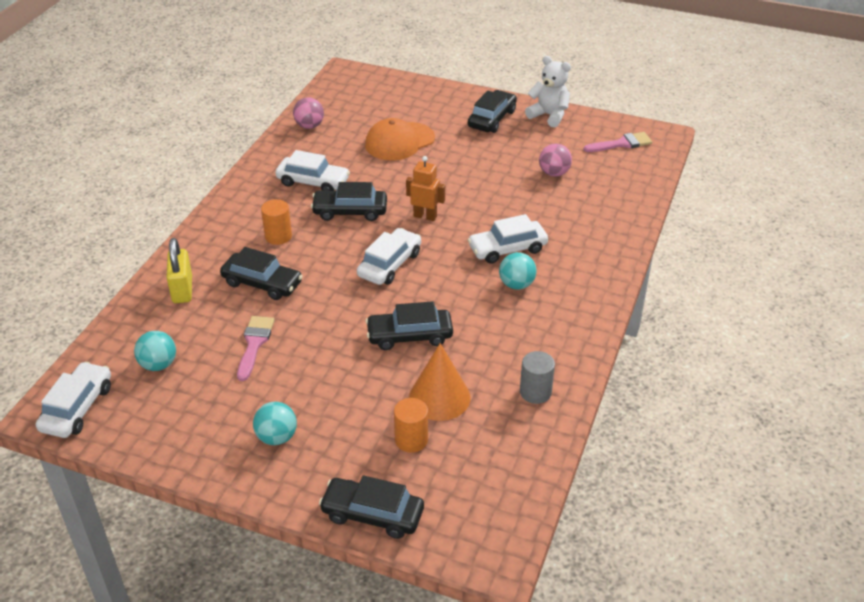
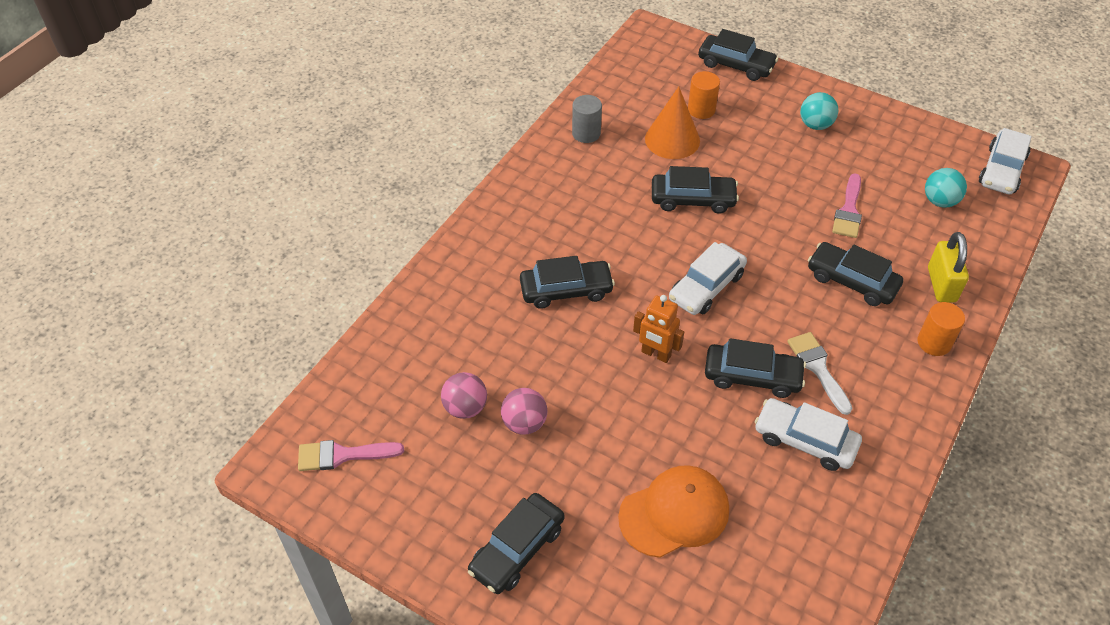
camera: 170 degrees left, 10 degrees up
(278, 236) = (842, 347): orange cylinder -> orange cylinder (934, 342)
(299, 221) = (818, 368): none -> white brush
(309, 126) = (819, 578): pink ball -> pink ball (524, 423)
(507, 249) = (566, 290): white car -> black car
(516, 285) = (570, 242): turquoise ball -> none
(549, 115) = (422, 543): white teddy bear -> none

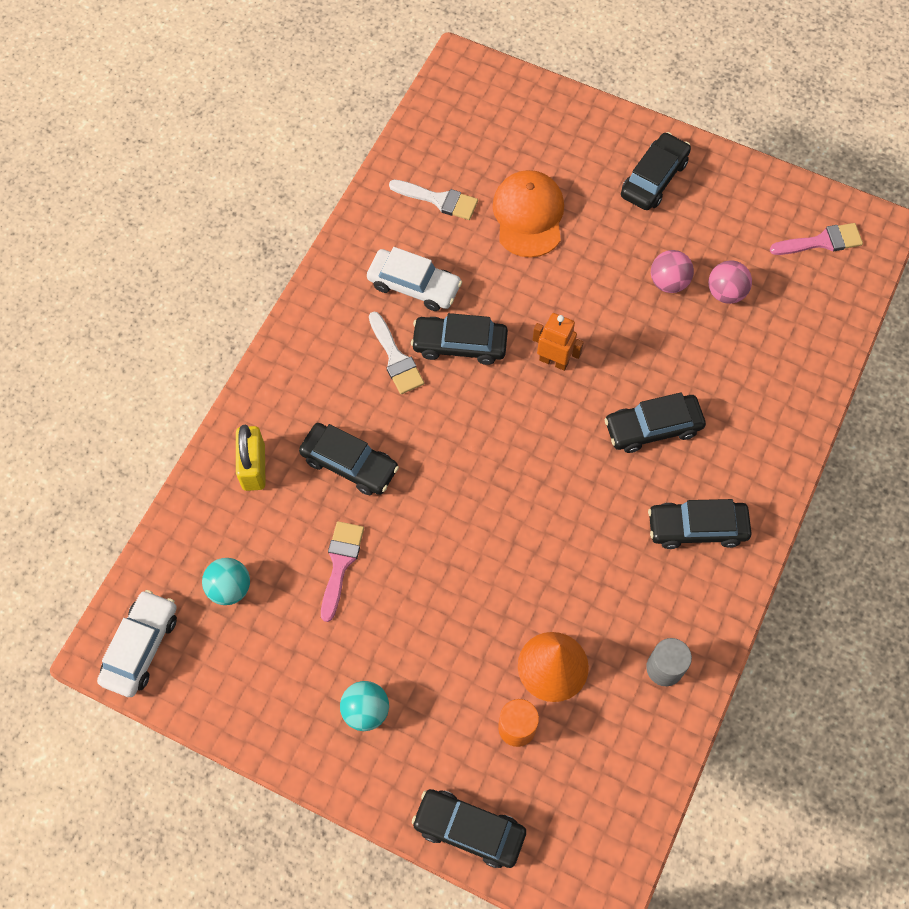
camera: 175 degrees right, 15 degrees up
(674, 513) = (528, 215): orange cap -> orange cap turned 120 degrees clockwise
(693, 199) = (523, 566): black car -> black car (697, 528)
(706, 287) = (505, 444): white car -> none
(783, 542) = (439, 200): none -> white brush
(934, 342) = (276, 395): orange cylinder -> none

